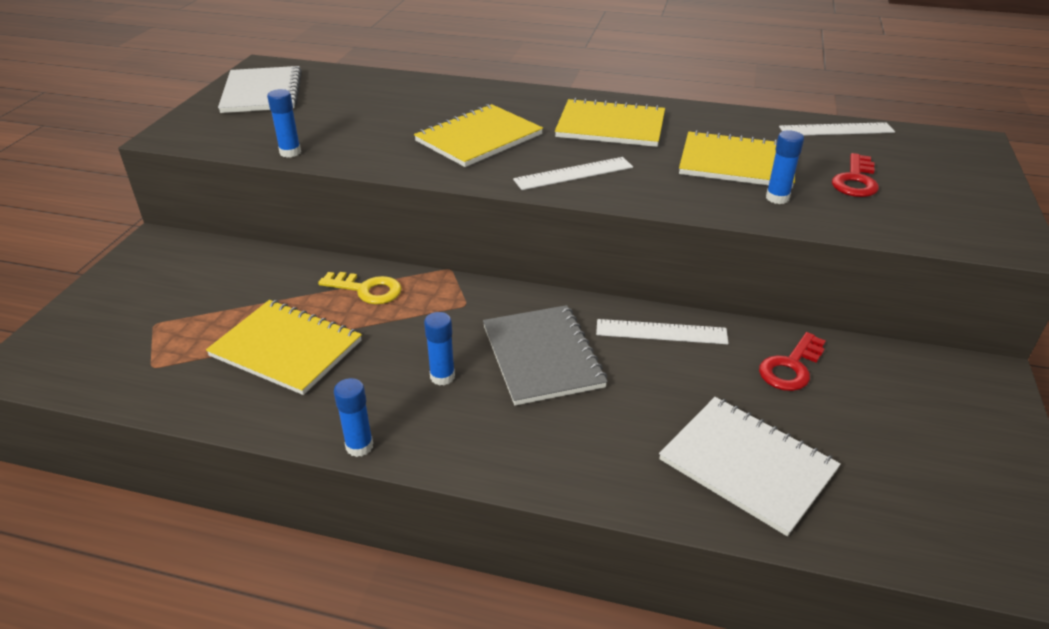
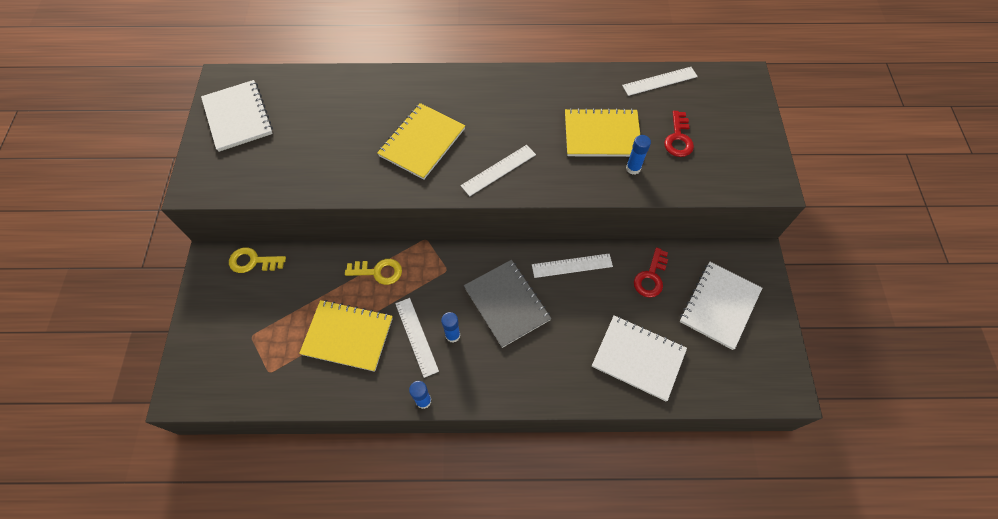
camera: 15 degrees left, 25 degrees up
(206, 252) = (253, 261): none -> yellow key
(290, 152) = (294, 188): blue glue stick -> none
(386, 368) = (416, 336): none -> white ruler
(610, 126) = (509, 108): yellow notebook -> none
(911, 424) = (719, 305): none -> white notebook

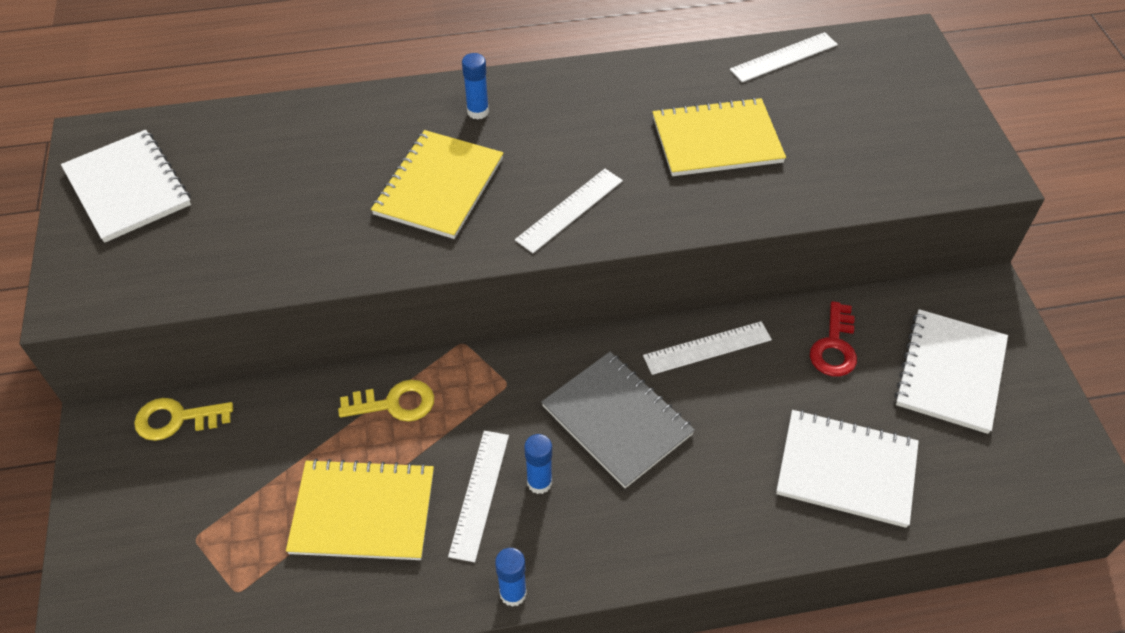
camera: 10 degrees left, 10 degrees down
(416, 336) = (479, 494): white ruler -> white ruler turned 45 degrees clockwise
(633, 168) = (776, 180): blue glue stick -> blue glue stick (478, 111)
(678, 138) = (832, 131): red key -> none

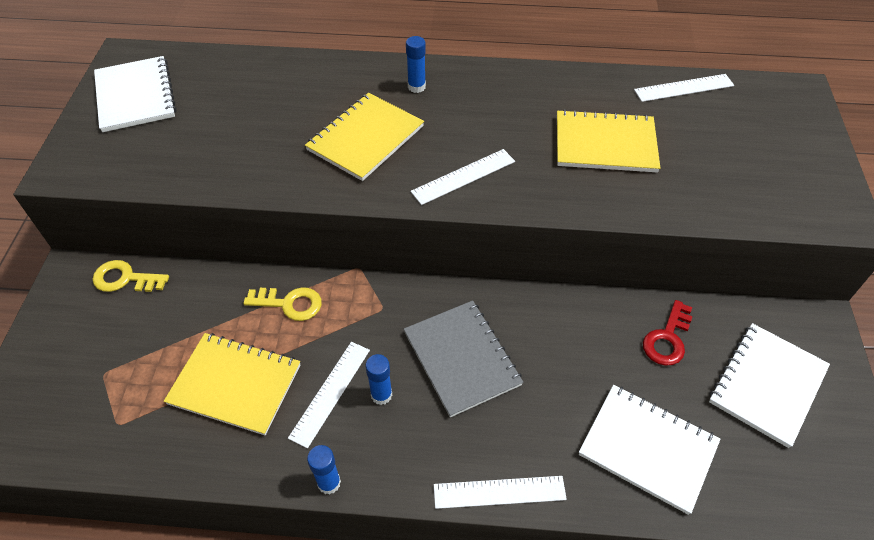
camera: 15 degrees right, 0 degrees up
(707, 348) = (556, 315): white ruler -> white ruler (499, 492)

